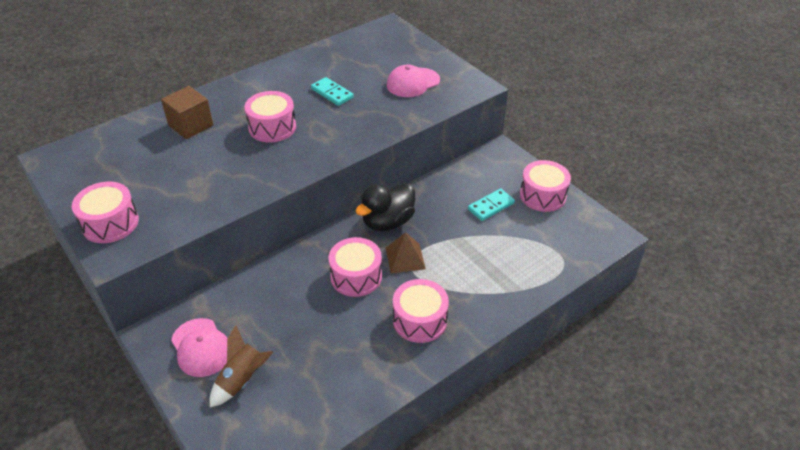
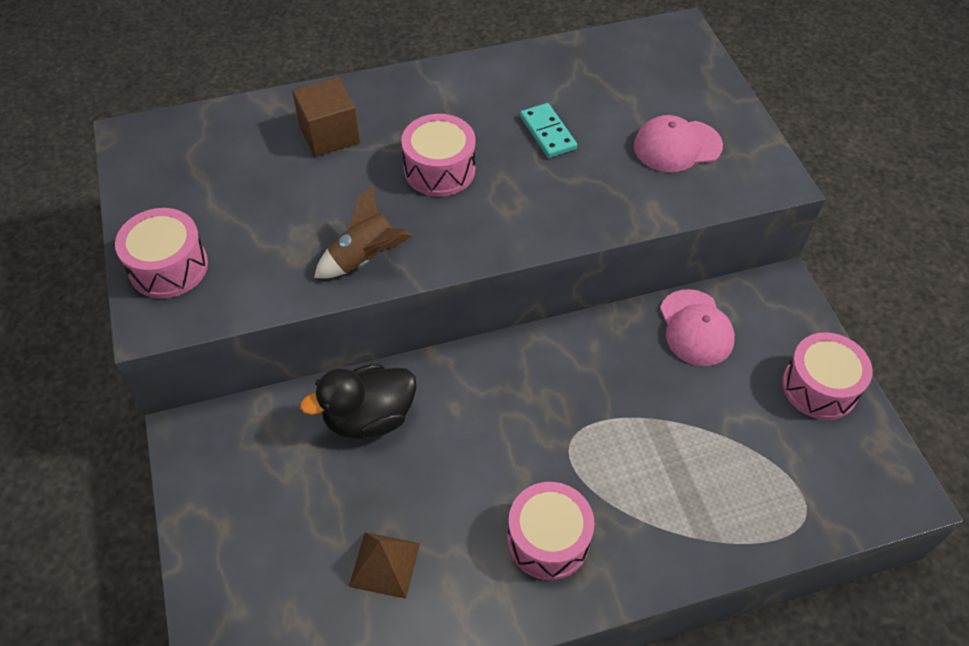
camera: 20 degrees right, 10 degrees up
(201, 347) = (239, 477): pink cap -> pink cap (695, 328)
(242, 380) = (274, 547): brown rocket -> brown rocket (365, 258)
(356, 276) = (485, 436): pink drum -> none
(388, 222) = (564, 359): black duck -> black duck (369, 417)
(405, 258) = (566, 428): brown pyramid -> brown pyramid (385, 564)
(491, 206) = (729, 381): turquoise domino -> none

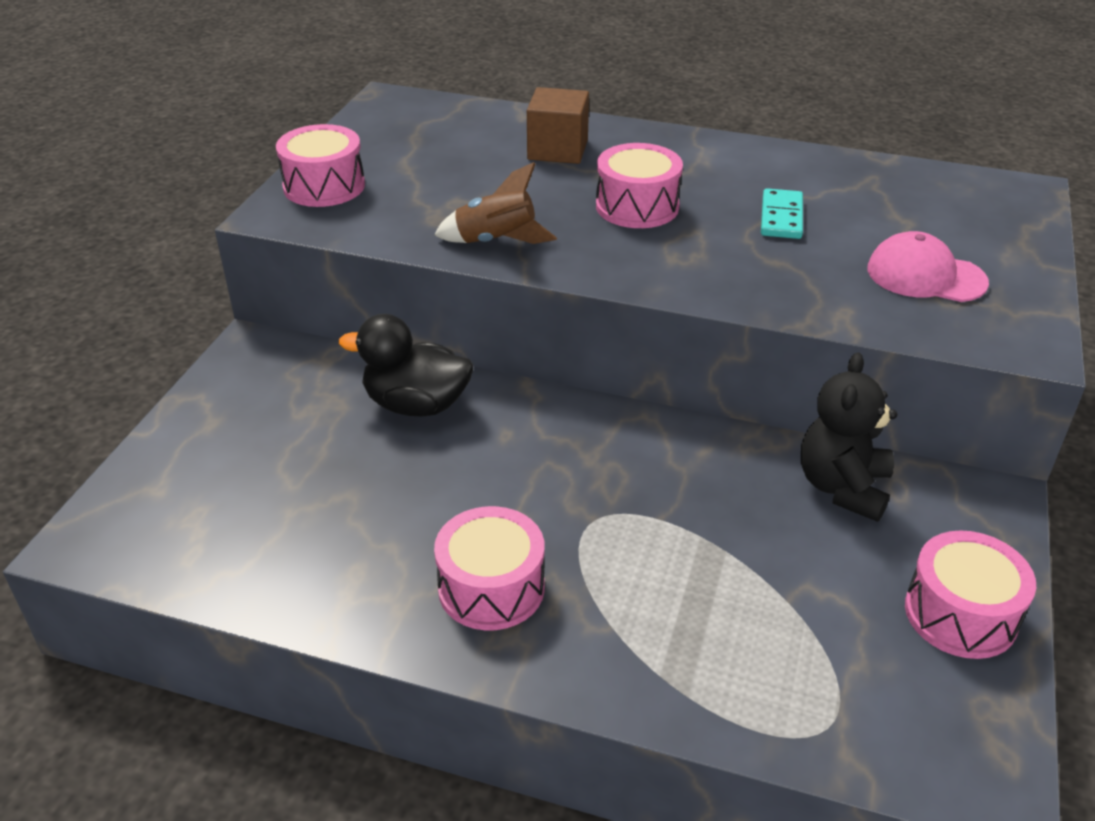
camera: 35 degrees right, 15 degrees down
(385, 564) = (314, 523): brown pyramid -> none
(695, 328) = (842, 487): pink cap -> black teddy bear

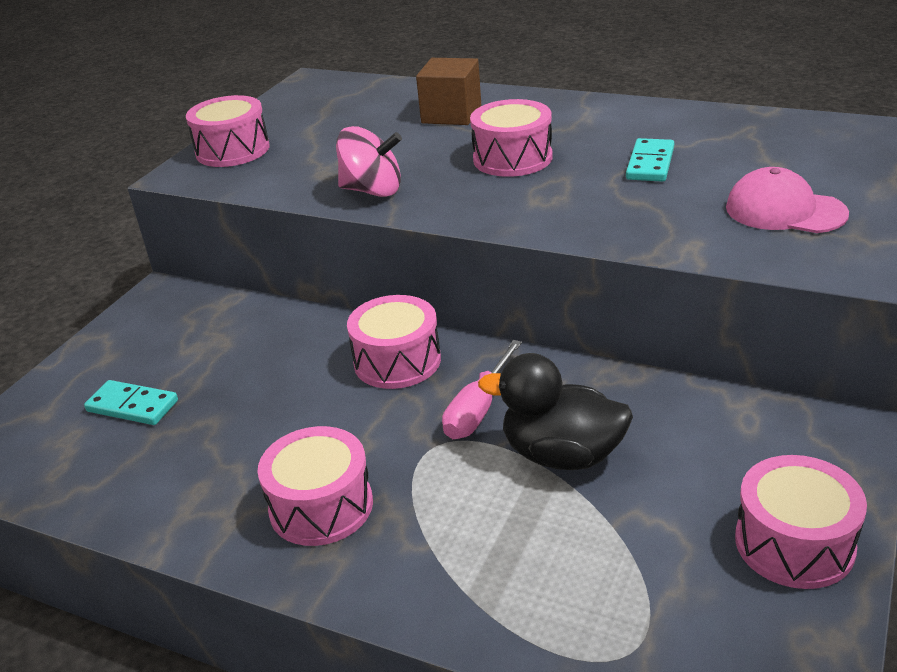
camera: 10 degrees right, 5 degrees down
(256, 479) = (132, 406): none -> turquoise domino
(416, 405) = (293, 342): black duck -> black duck (562, 455)
(496, 241) = (372, 190): brown rocket -> pink spinning top
(534, 426) = (397, 361): none -> pink drum
(630, 479) = (479, 409): none -> pink screwdriver
(842, 487) = (691, 418): black teddy bear -> none

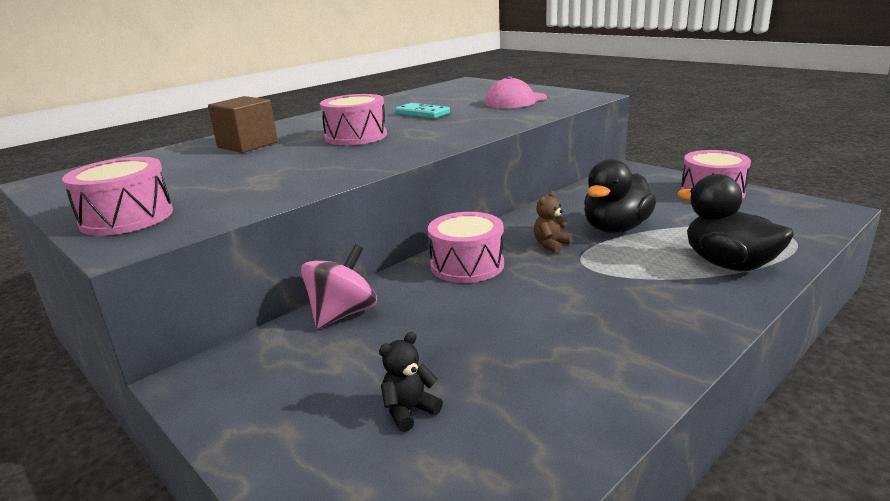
camera: 70 degrees left, 10 degrees down
(132, 406) = (409, 411): turquoise domino -> black teddy bear
(321, 506) = (633, 313): pink drum -> none
(372, 190) = (331, 172): pink spinning top -> pink spinning top (343, 314)
(479, 409) = (551, 245): pink screwdriver -> brown teddy bear
(486, 580) = (728, 264): none -> black duck

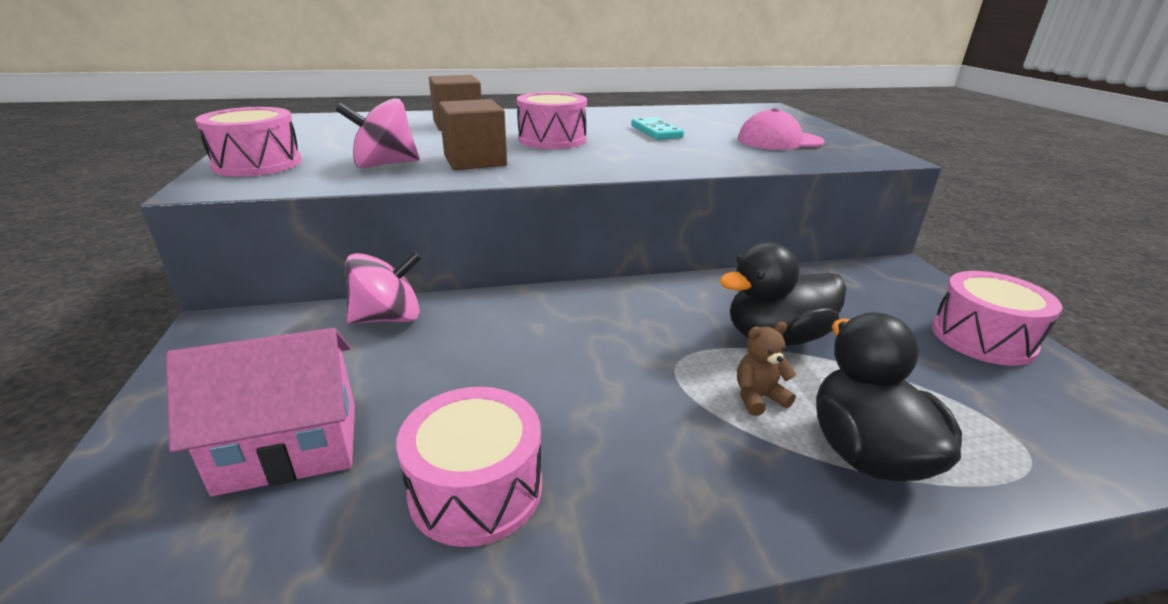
camera: 30 degrees right, 5 degrees up
(257, 186) = (384, 165): none -> pink spinning top
(329, 164) = (475, 160): none -> brown cube
(409, 411) = (289, 447): black teddy bear -> pink house
(467, 265) = (557, 314): pink drum -> pink drum (476, 489)
(551, 245) = (672, 327): brown teddy bear -> brown teddy bear (758, 397)

